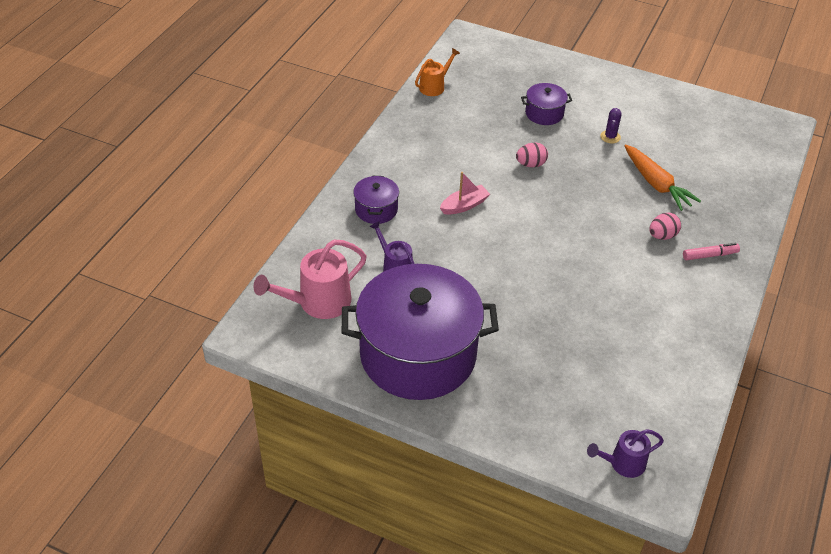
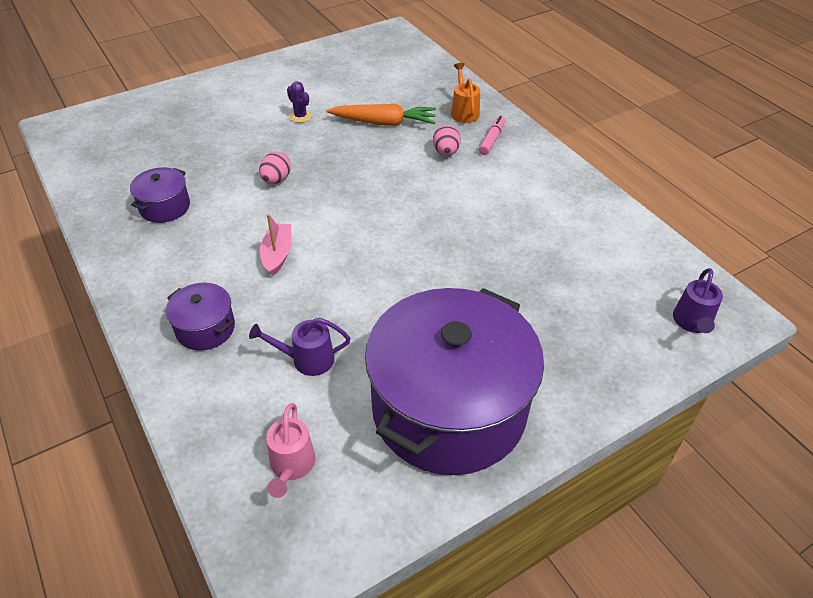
camera: 55 degrees left, 0 degrees up
(317, 303) = (291, 466): pink watering can -> pink watering can, size x0.61
(434, 86) = (89, 185): orange watering can -> orange watering can (464, 112)
(544, 113) = (223, 136): purple pot -> purple pot (165, 207)

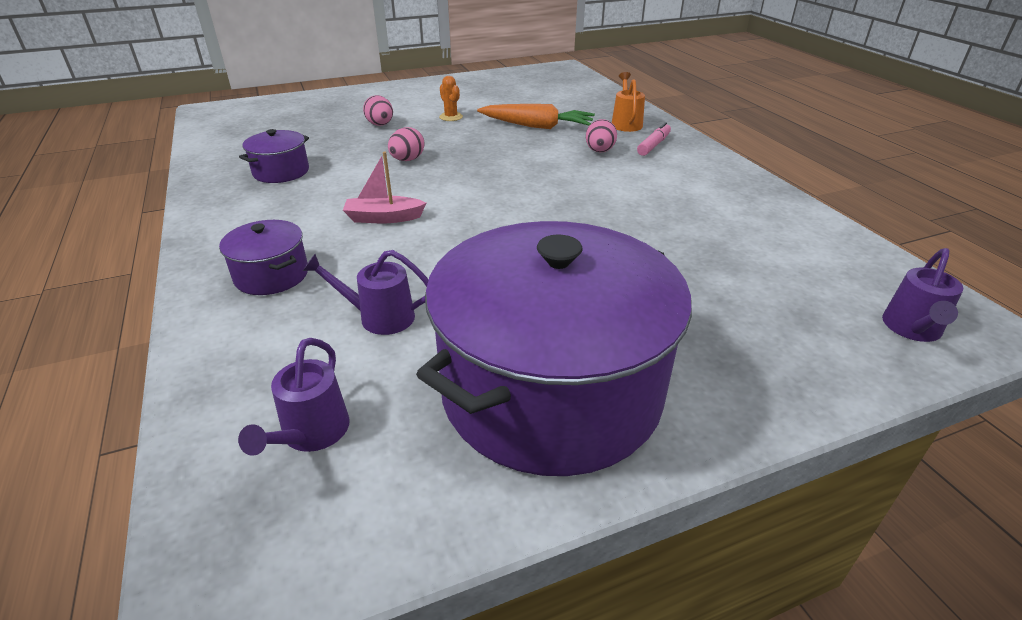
camera: 10 degrees right, 10 degrees down
(236, 133) = (380, 125): none -> pink egg
(277, 254) = (384, 218): pink boat -> pink boat turned 105 degrees counterclockwise
(291, 466) = (311, 434): pink watering can -> purple watering can
(300, 116) = (451, 117): purple cactus -> orange cactus

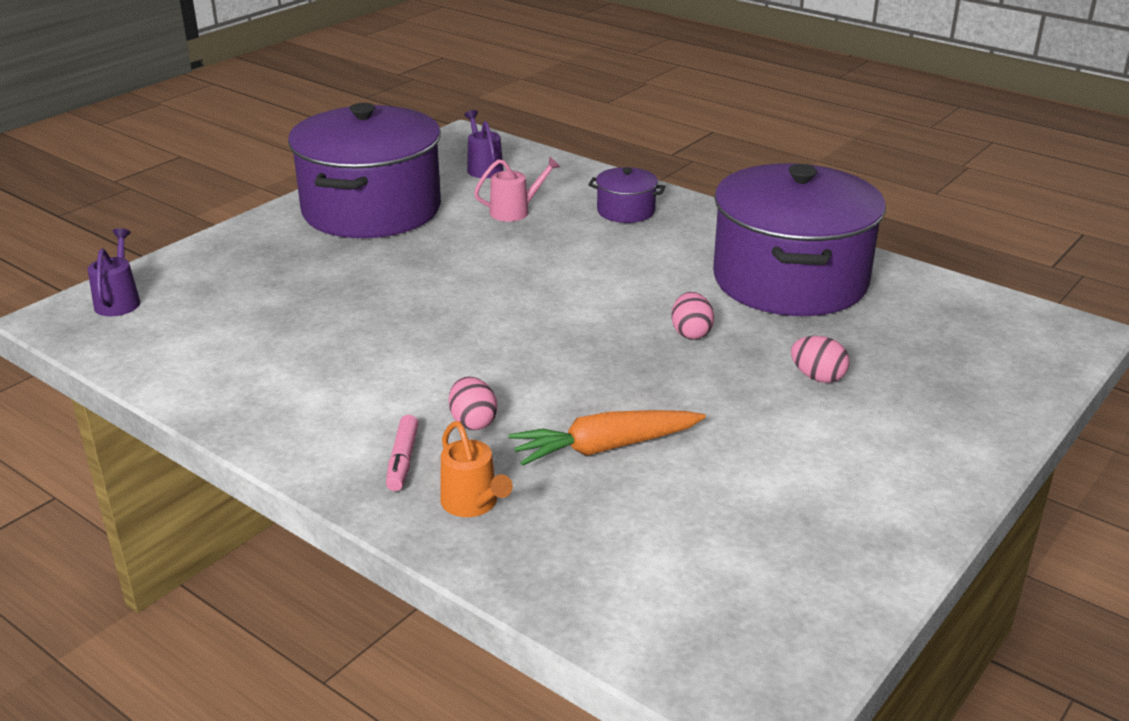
camera: 150 degrees right, 5 degrees down
(281, 172) = (790, 280): purple pot -> purple pot, size x2.39
(379, 317) = (515, 211): purple watering can -> pink watering can
(384, 218) = (612, 267): pink boat -> none
(451, 117) = (752, 426): orange cactus -> none

